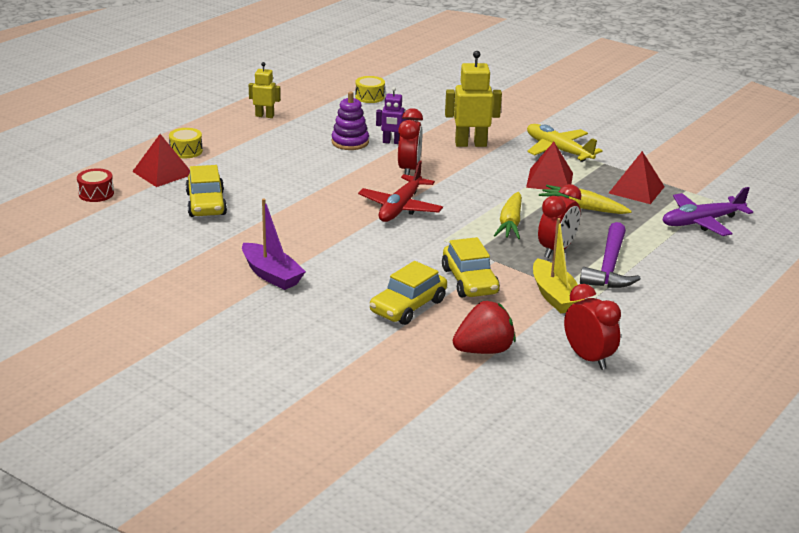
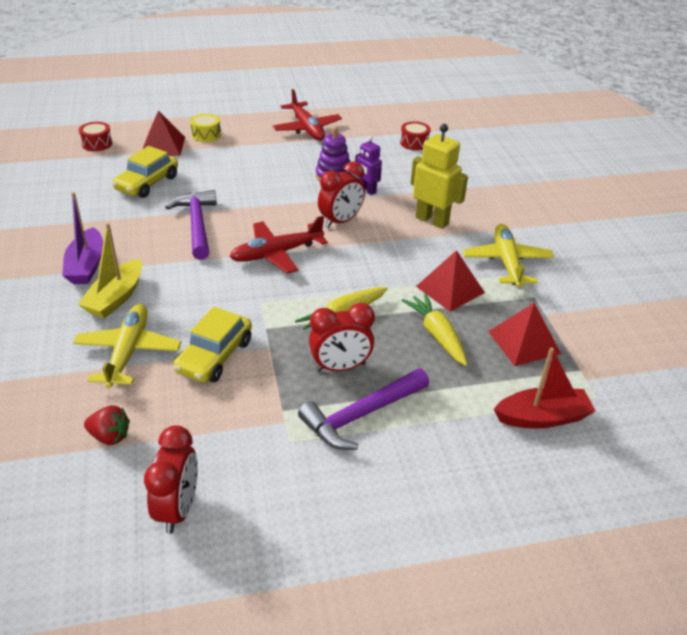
camera: 40 degrees right, 10 degrees up
(264, 116) = (307, 128): yellow robot -> red plane
(305, 214) = (197, 225): none -> purple hammer
(369, 97) = (414, 143): yellow drum -> red drum
(408, 306) = (128, 352): yellow car -> yellow plane
(483, 350) = (110, 436): red strawberry -> red strawberry, size x0.63
(554, 296) = (260, 417): yellow boat -> yellow boat (115, 298)
(702, 222) = (542, 417): purple plane -> red boat

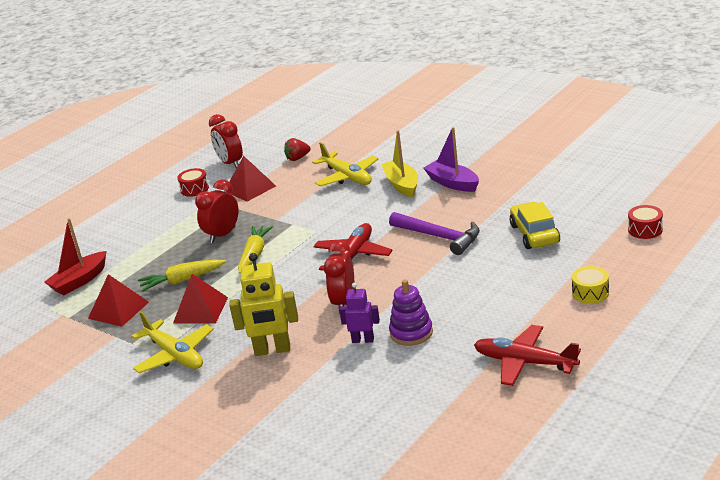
camera: 145 degrees right, 10 degrees down
(163, 145) = (597, 262): red pyramid -> red pyramid (250, 188)
(214, 356) = (299, 200): yellow car -> none
(361, 415) = (185, 227): purple hammer -> none
(414, 143) = (396, 422): red drum -> red drum (194, 189)
(437, 334) = (182, 281): yellow carrot -> yellow carrot turned 135 degrees clockwise

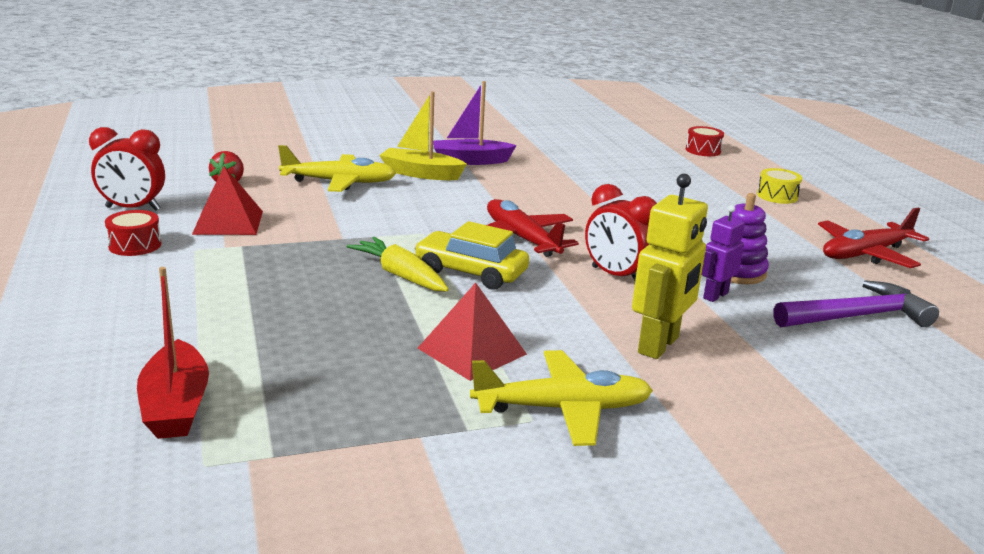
camera: 60 degrees left, 5 degrees down
(118, 310) = (344, 406): red pyramid -> none
(182, 281) = (364, 335): yellow carrot -> none
(222, 235) = (305, 273): red clock -> none
(439, 237) = (564, 199): purple hammer -> purple hammer (856, 316)
(534, 234) = (636, 174): yellow car -> yellow car (470, 272)

